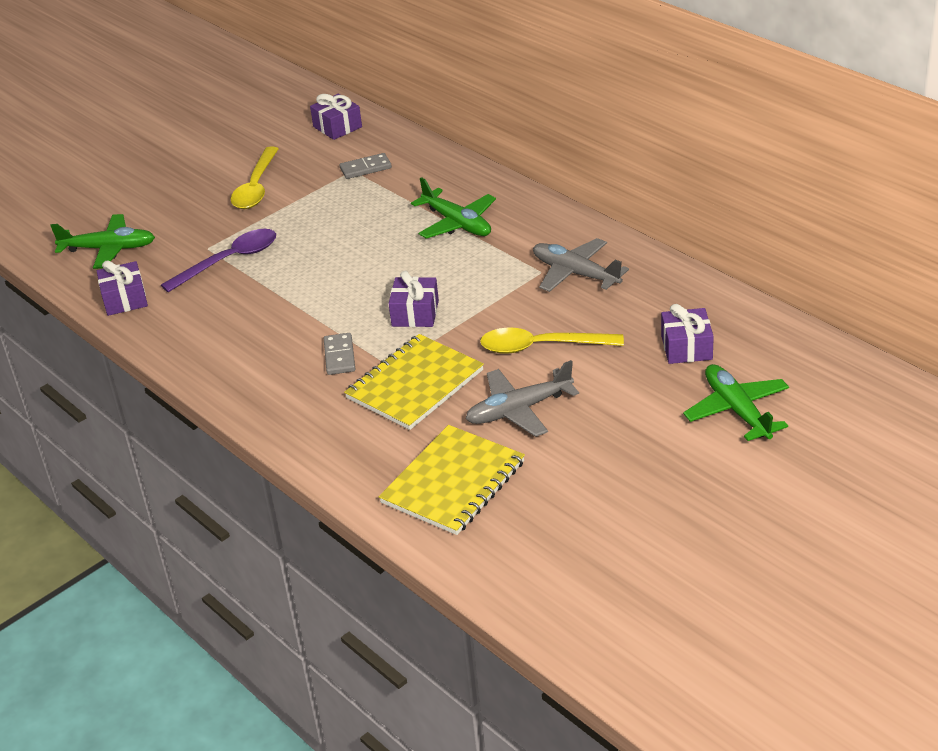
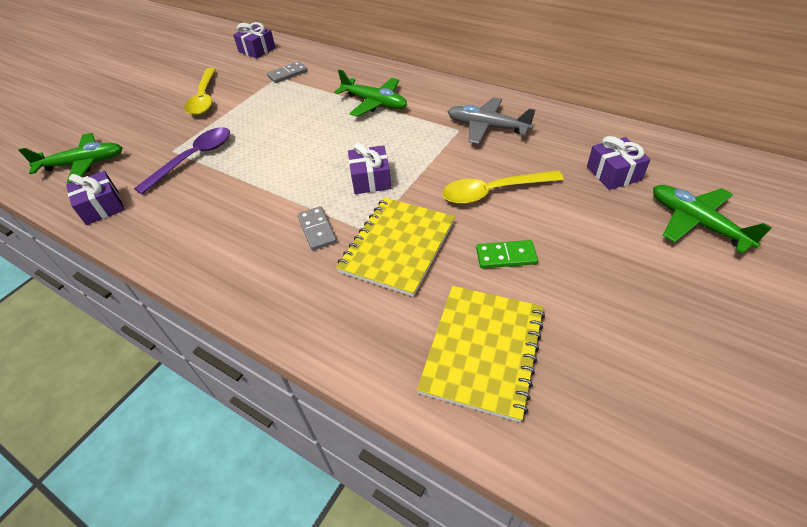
camera: 15 degrees left, 10 degrees up
(519, 410) = (506, 256): grey plane -> green domino

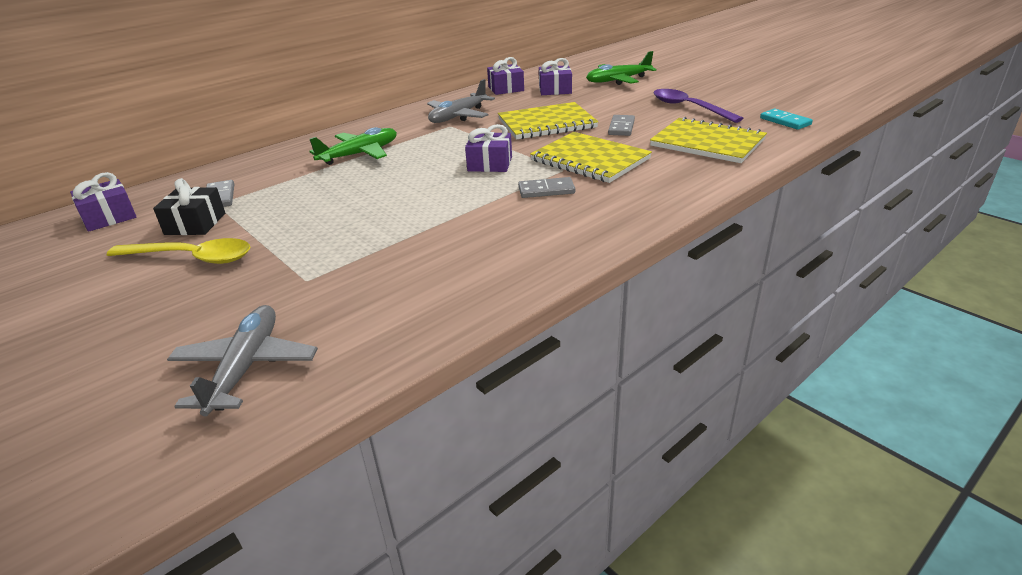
camera: 75 degrees left, 15 degrees down
(83, 164) = (246, 367): green plane -> grey plane
(102, 207) = (392, 334): purple gift -> purple gift (506, 89)
(194, 158) = (346, 261): purple spoon -> purple spoon (688, 107)
(248, 81) = (195, 224): none -> black gift
(492, 192) = (547, 123): yellow spoon -> yellow notebook
(506, 256) = (621, 127): green domino -> grey domino
(619, 455) = (785, 121): none -> turquoise domino

